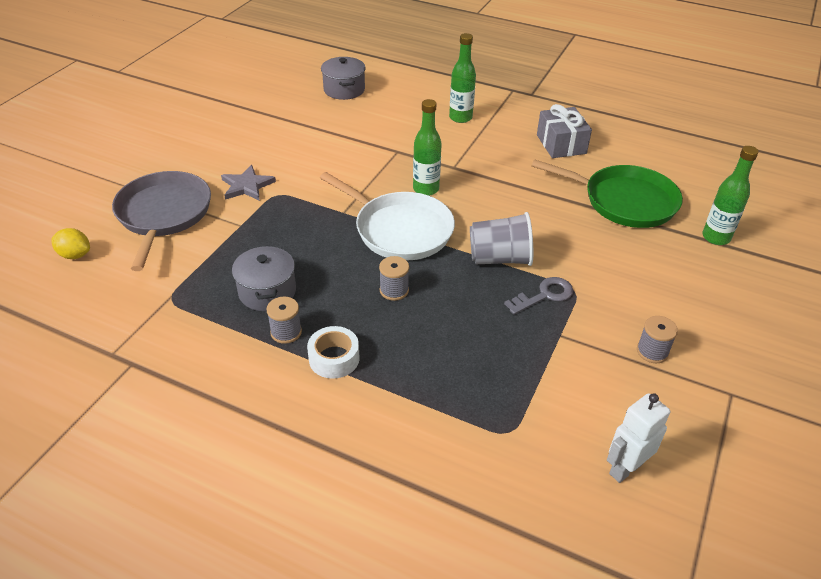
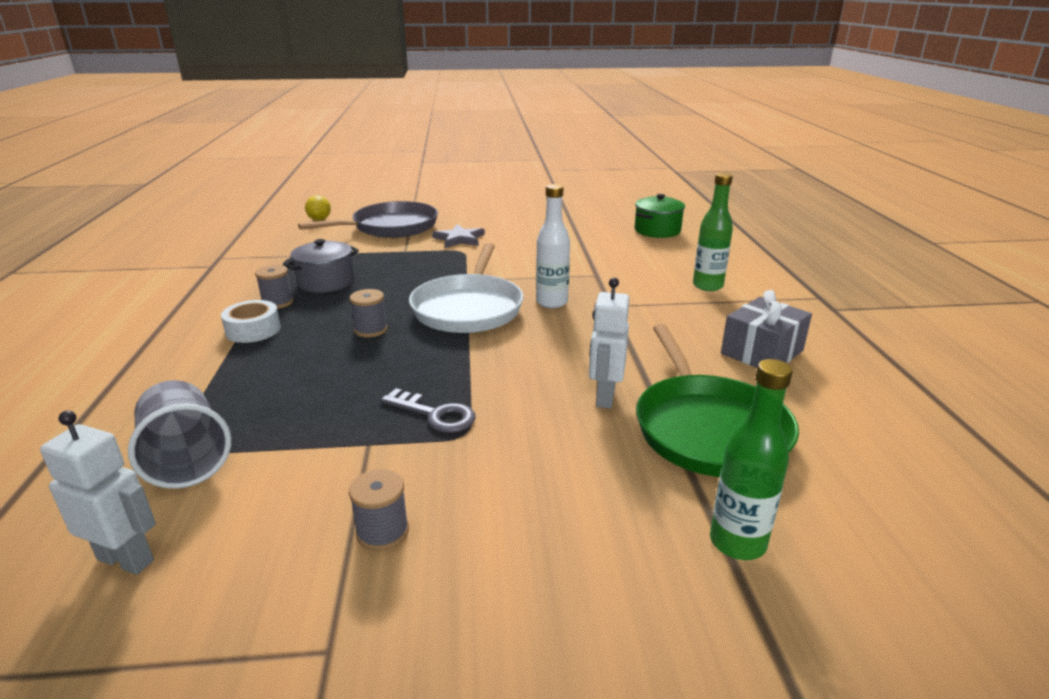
camera: 60 degrees right, 15 degrees down
(344, 89) = (657, 230): grey pot -> green pot
(426, 189) = (552, 302): green bottle -> white bottle
(499, 258) = (477, 370): grey cup -> grey cup (186, 459)
(570, 221) = (604, 397): none -> white robot

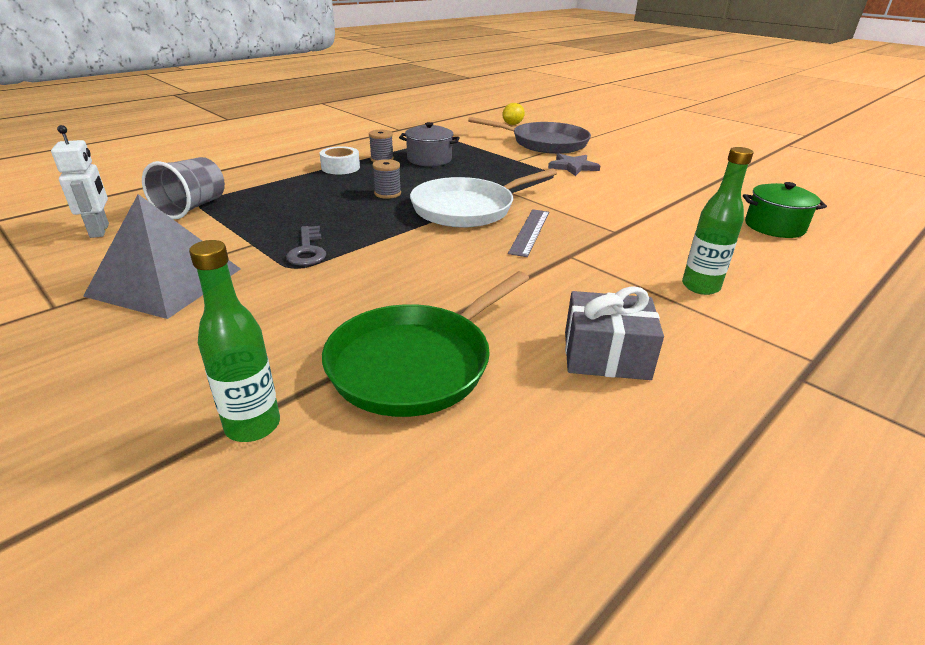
camera: 50 degrees right, 5 degrees up
(382, 532) = (165, 282): grey spool -> grey pyramid
(552, 302) = (529, 232): white bottle -> grey ruler
(604, 397) = (407, 301): white robot -> none

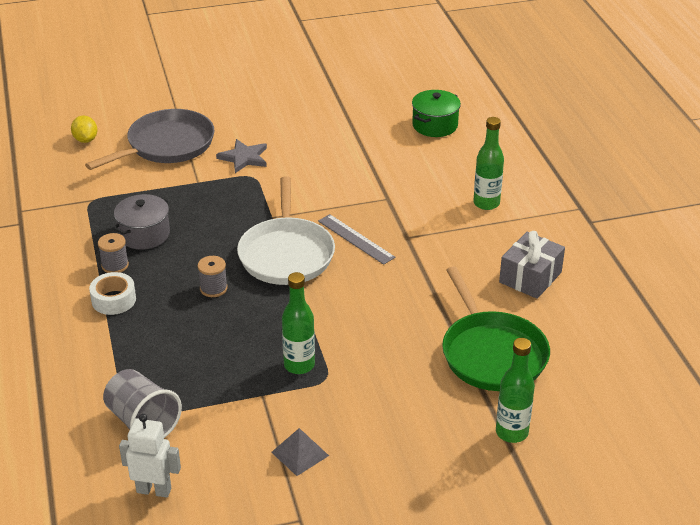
camera: 60 degrees left, 5 degrees up
(165, 282) = (300, 453): grey pyramid -> grey pyramid, size x0.46
(307, 250) = (299, 365): grey key -> green bottle

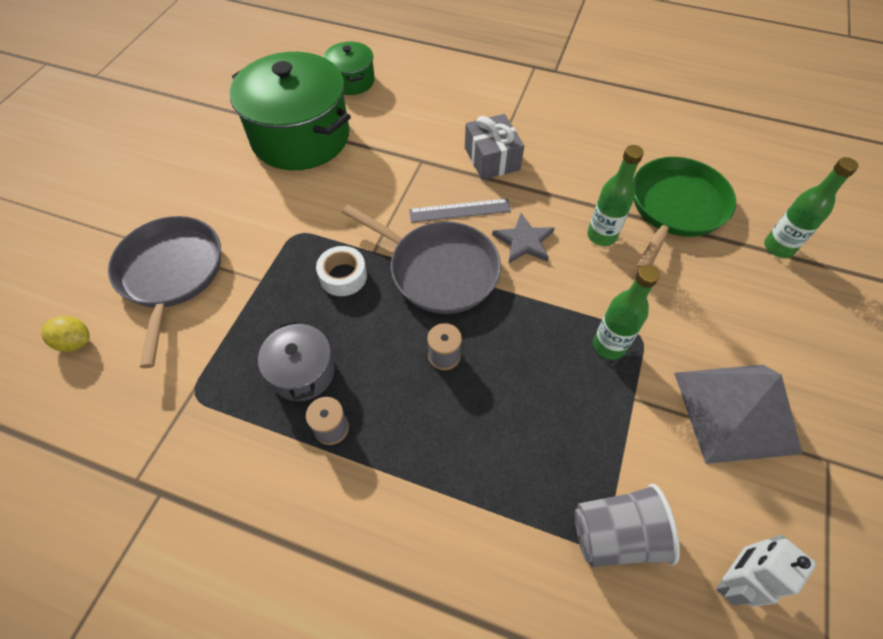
camera: 55 degrees left, 20 degrees up
(113, 300) = (390, 460): white tape -> white tape (343, 276)
(244, 158) = (261, 224): grey star -> grey star (524, 241)
(286, 254) = (439, 270): white pan -> grey pan
(300, 453) = (735, 411): grey pyramid -> grey pyramid, size x2.15
(345, 132) = (300, 137): none -> green pot
(486, 203) = (484, 109): green bottle -> green bottle (601, 236)
(492, 354) = (675, 207): green pan -> green pan turned 75 degrees counterclockwise
(530, 277) = (596, 136): grey gift -> grey gift (492, 159)

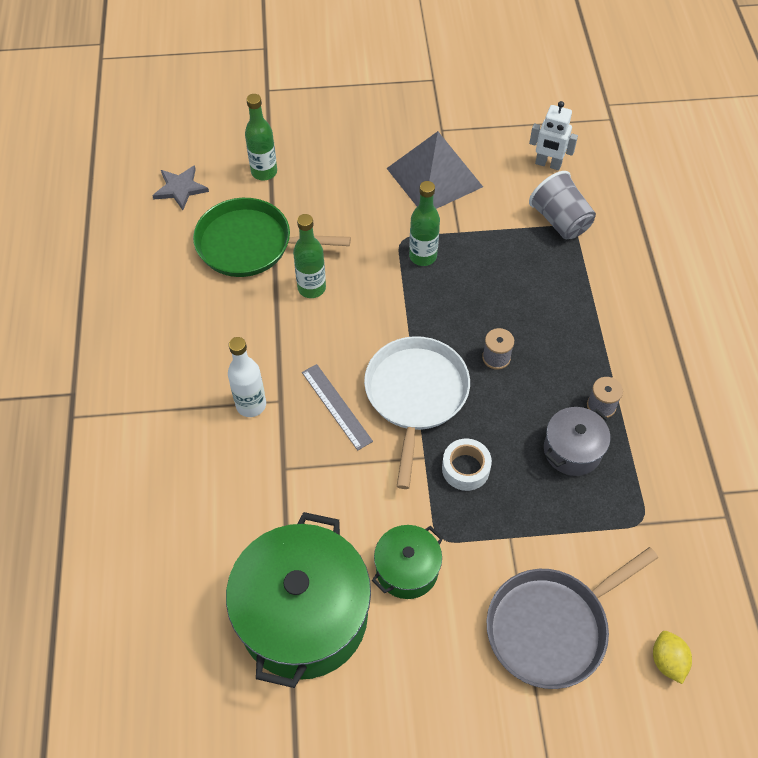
camera: 115 degrees left, 0 degrees up
(352, 81) = (175, 612): green pot -> green pot (407, 569)
(439, 270) = (415, 395): grey pan -> white pan
(492, 159) = (251, 405): grey gift -> white bottle
(524, 241) = (348, 342): grey star -> grey star (180, 188)

